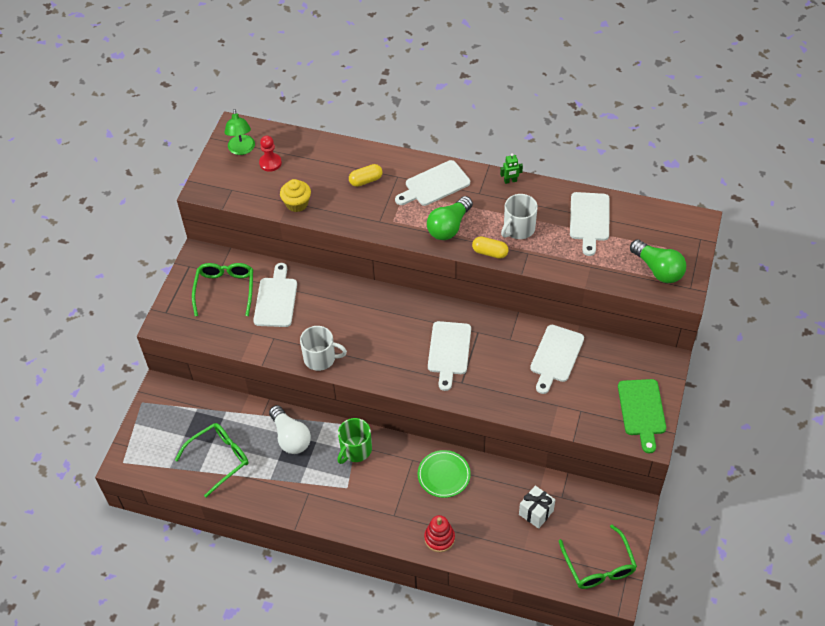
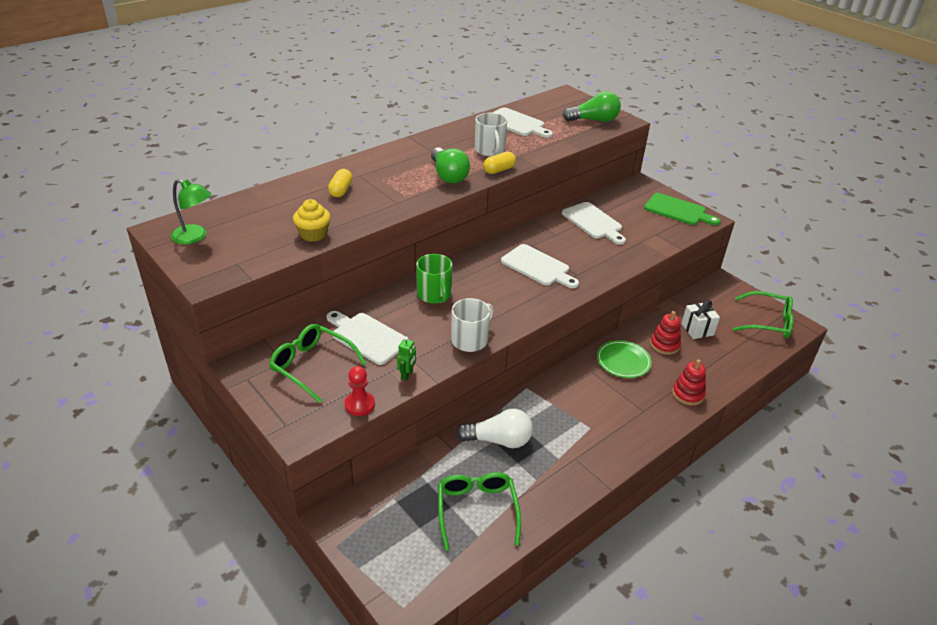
camera: 60 degrees left, 15 degrees down
(270, 163) = (240, 228): red pawn -> red pawn (359, 404)
(355, 450) = (552, 402): green mug -> green mug (434, 294)
(434, 185) = (394, 164): white cutting board -> none
(491, 496) = (664, 345): none -> red stacking toy
(510, 181) = (437, 135): green robot -> green robot (407, 375)

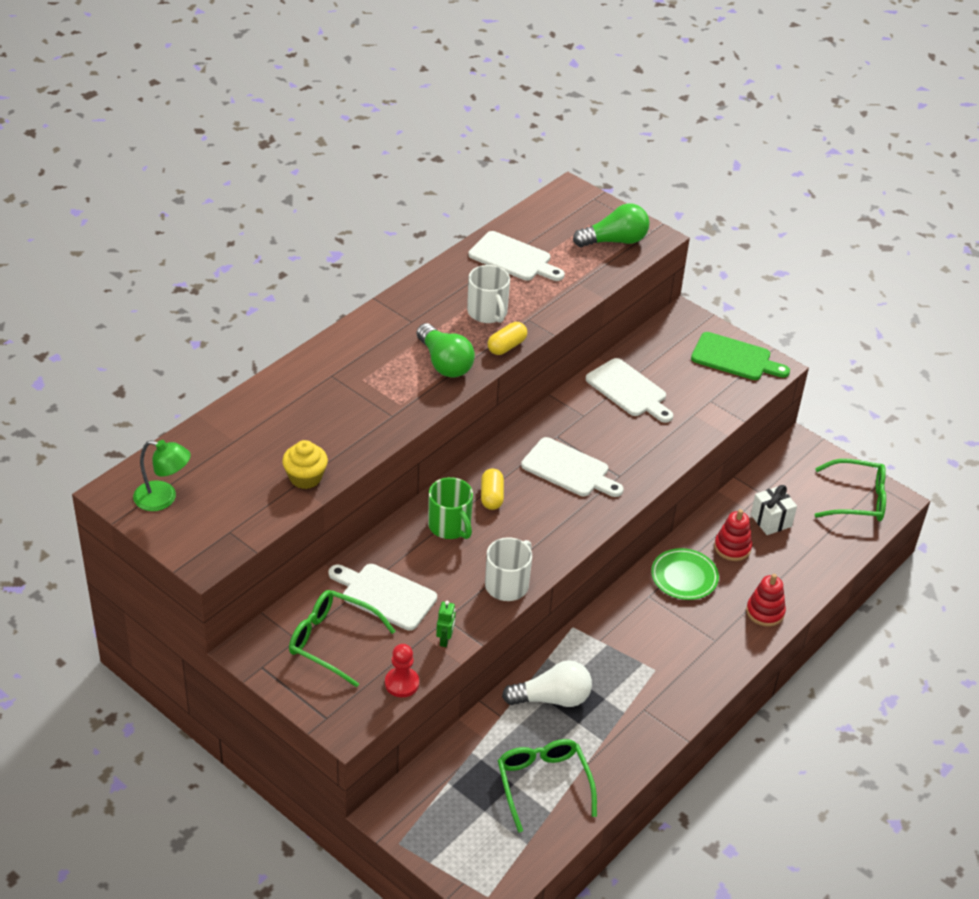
camera: 10 degrees left, 5 degrees up
(341, 190) = (316, 404): yellow capsule -> yellow capsule (491, 496)

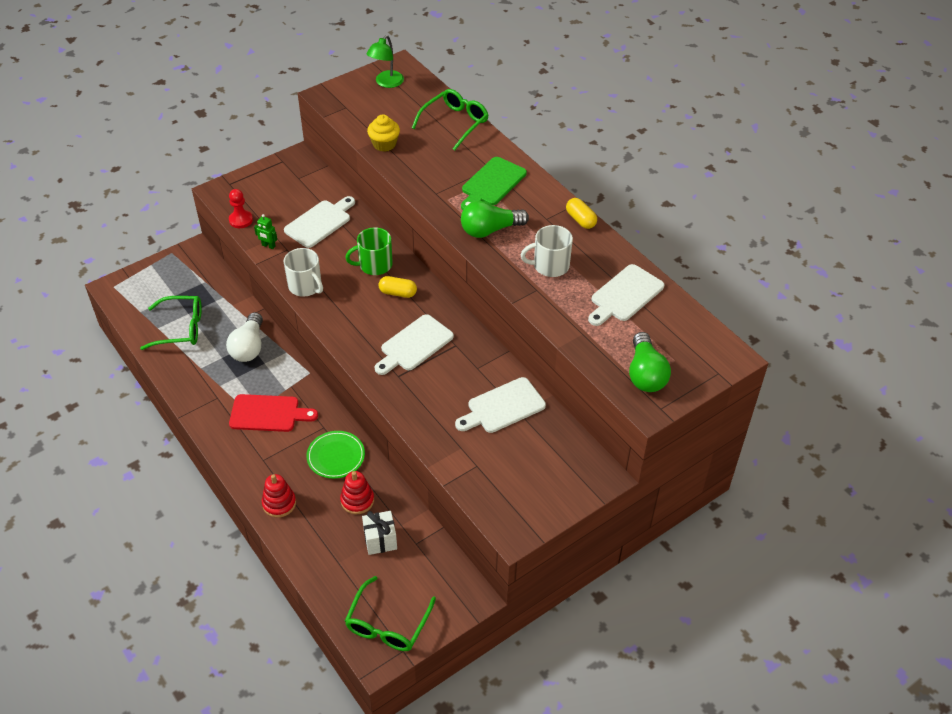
camera: 105 degrees right, 5 degrees up
(332, 641) = (289, 193): green glasses -> green glasses (455, 123)
(506, 346) = (503, 270): yellow capsule -> yellow capsule (580, 220)
(649, 652) = (268, 413): none -> red cutting board
(735, 358) = (533, 503): green cutting board -> green cutting board (492, 184)

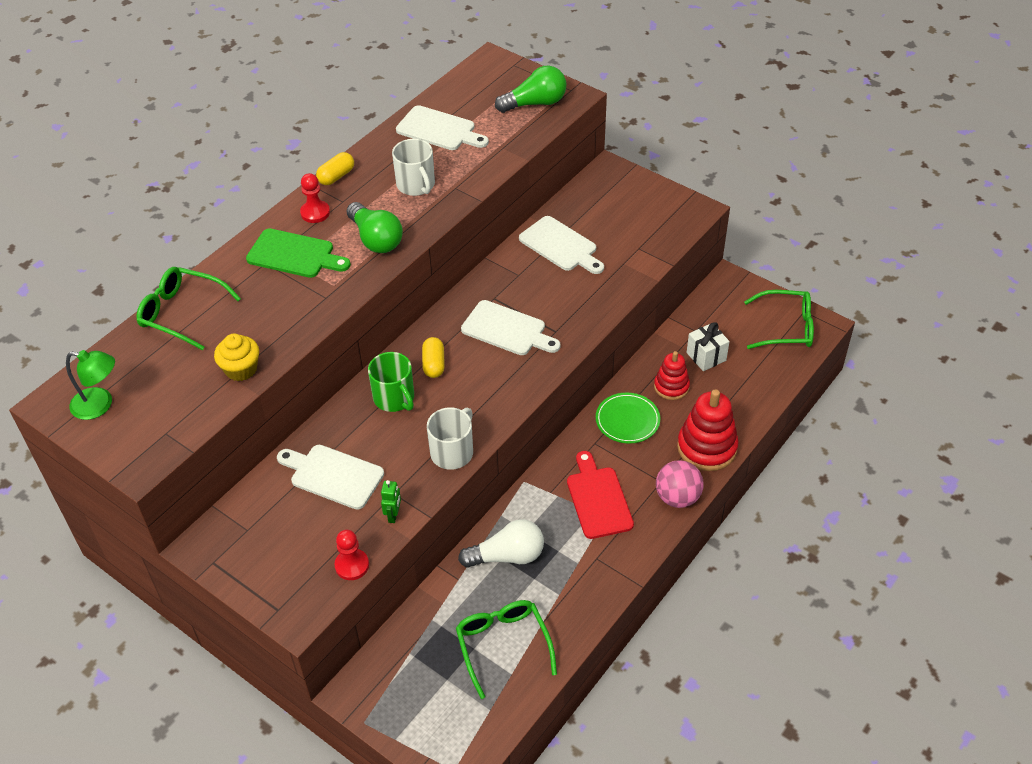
camera: 105 degrees left, 0 degrees up
(241, 465) = (677, 497): none -> pink ball
(279, 503) = (707, 447): red stacking toy -> red stacking toy, size x1.62
(538, 201) = (315, 213): none -> red pawn

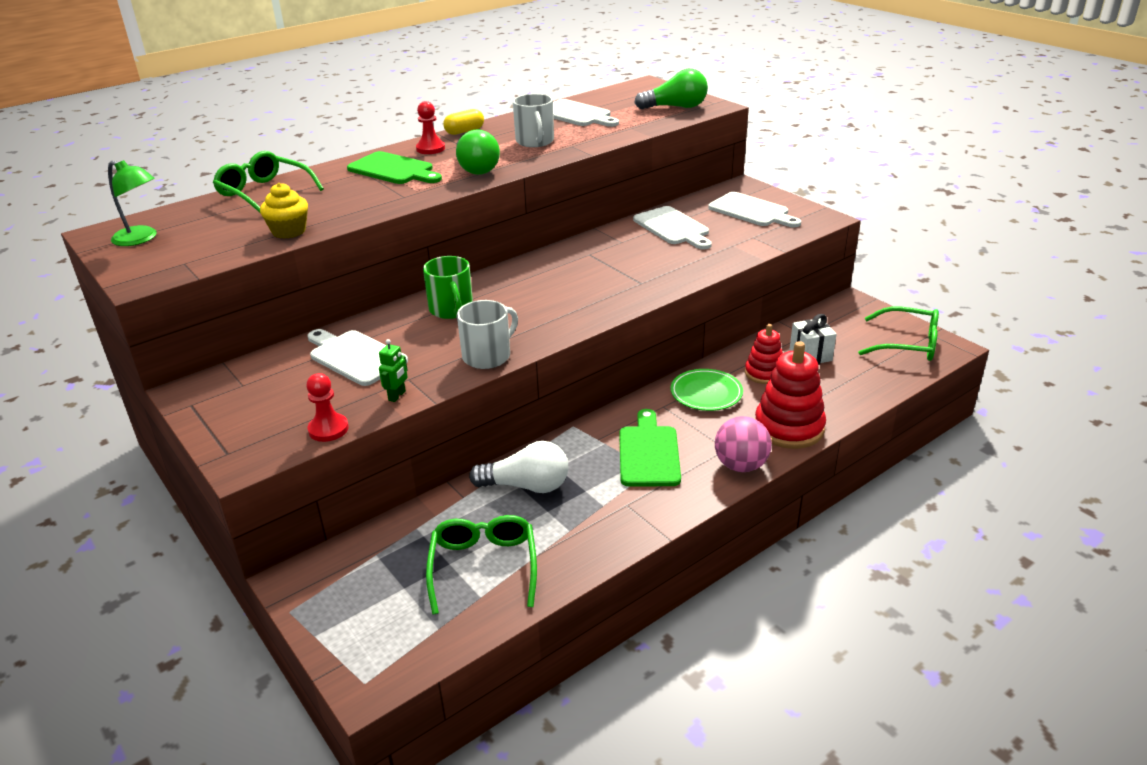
camera: 15 degrees right, 15 degrees down
(434, 364) = (504, 291): yellow capsule -> none
(507, 330) = (591, 276): white cutting board -> white cutting board (751, 211)
(598, 499) = (649, 453): red cutting board -> green cutting board

